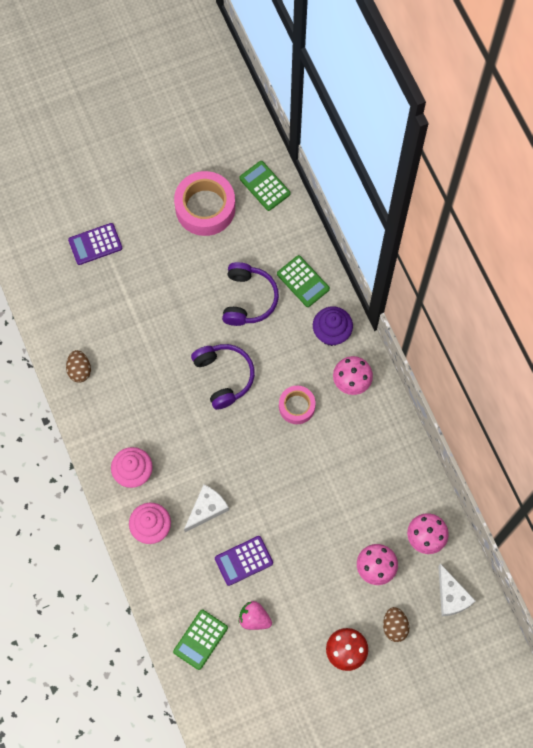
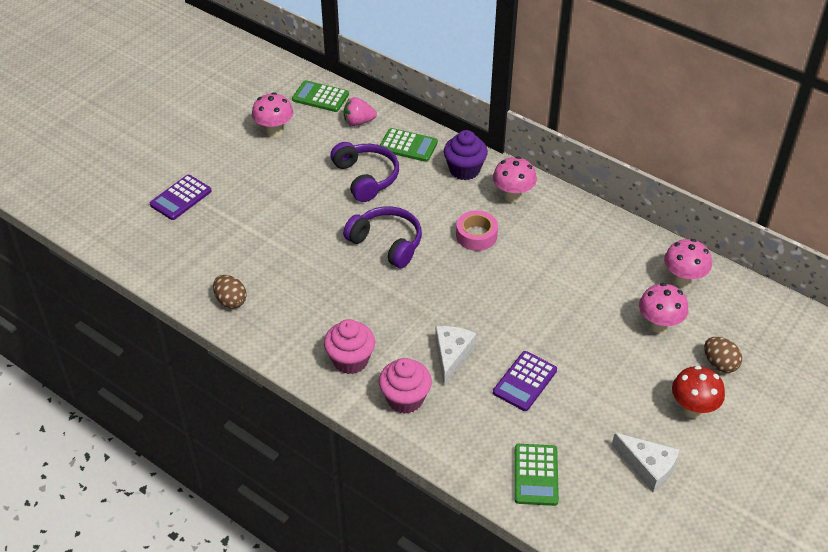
camera: 30 degrees left, 25 degrees down
(205, 208) = (274, 131): pink tape -> pink mushroom
(254, 618) = (576, 427): pink strawberry -> pink strawberry (358, 122)
(451, 596) = (748, 313): white cheese -> white cheese (648, 467)

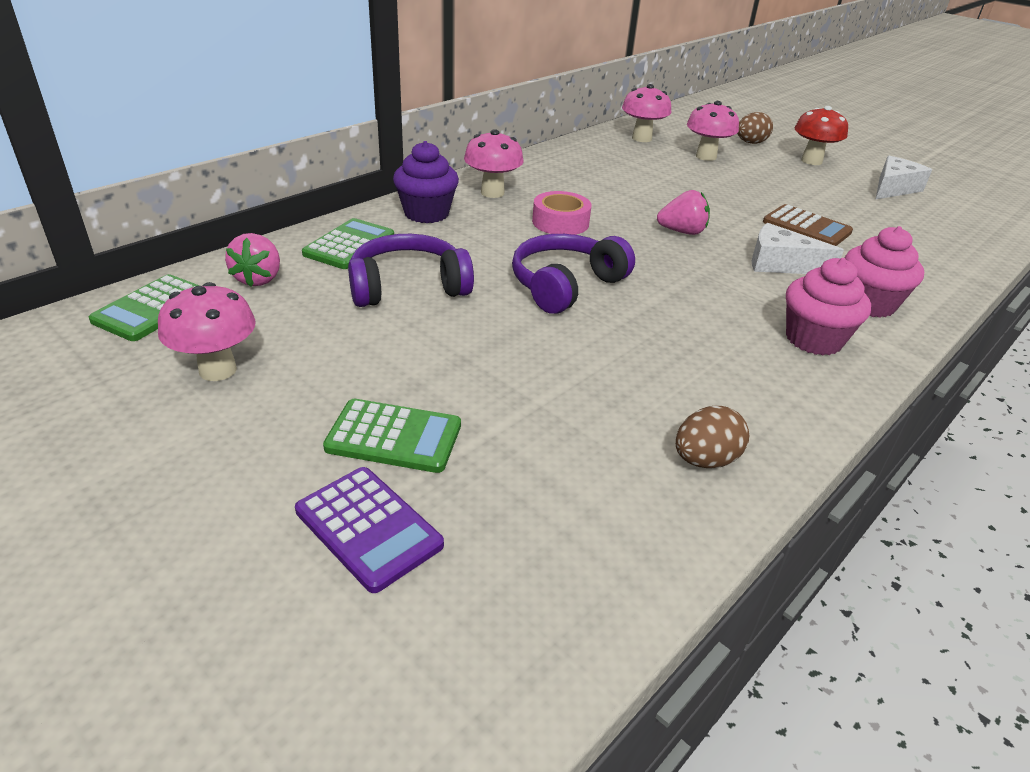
camera: 85 degrees left, 10 degrees down
(486, 302) = (682, 232): none -> pink strawberry
(525, 381) = (806, 227): purple calculator -> brown calculator
(536, 475) = (939, 239): green calculator -> green calculator (394, 437)

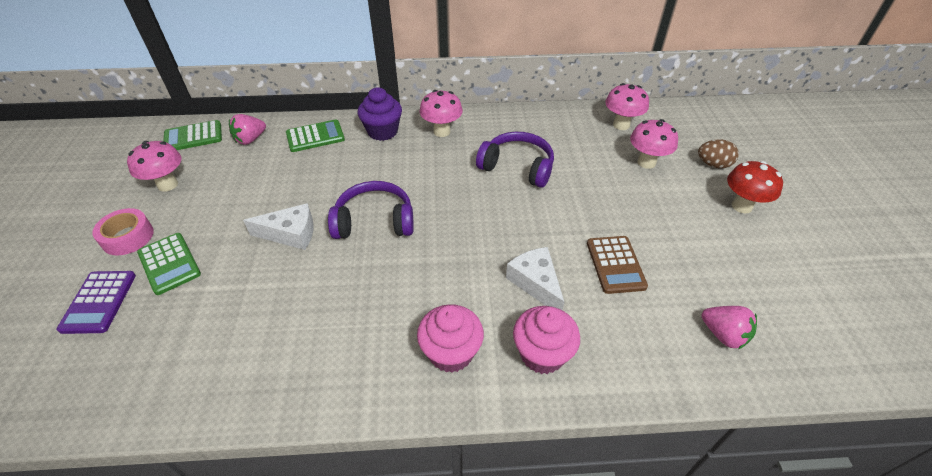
camera: 45 degrees right, 10 degrees up
(408, 287) = (300, 179): purple headphones -> purple headphones (517, 167)
(560, 222) = (445, 173): pink tape -> pink tape (128, 237)
(682, 232) = (511, 220): pink strawberry -> pink strawberry (723, 335)
(705, 460) = (257, 378): brown egg -> none
(893, 188) = (777, 270): white cheese -> white cheese (290, 234)

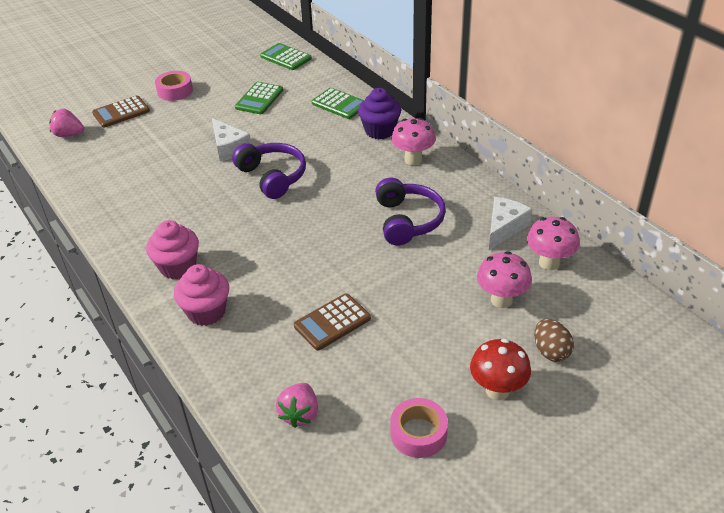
camera: 60 degrees right, 5 degrees down
(99, 302) = (121, 112): purple calculator -> brown calculator
(168, 185) = (231, 77): pink mushroom -> none
(169, 263) = (166, 118): green calculator -> green calculator (259, 99)
(250, 139) = (307, 80): pink strawberry -> pink strawberry (69, 135)
(536, 283) = (274, 283): white cheese -> white cheese (504, 228)
(772, 267) = (418, 433): none -> pink tape

